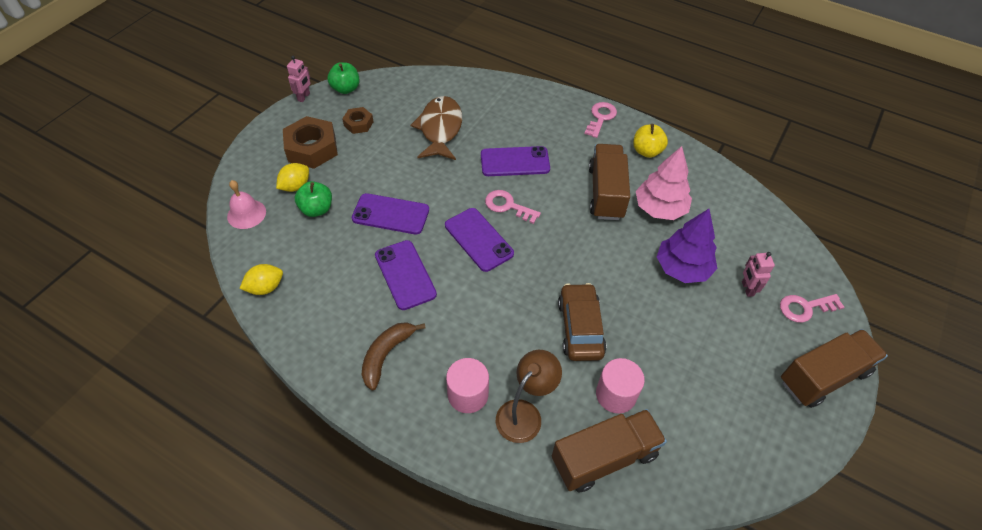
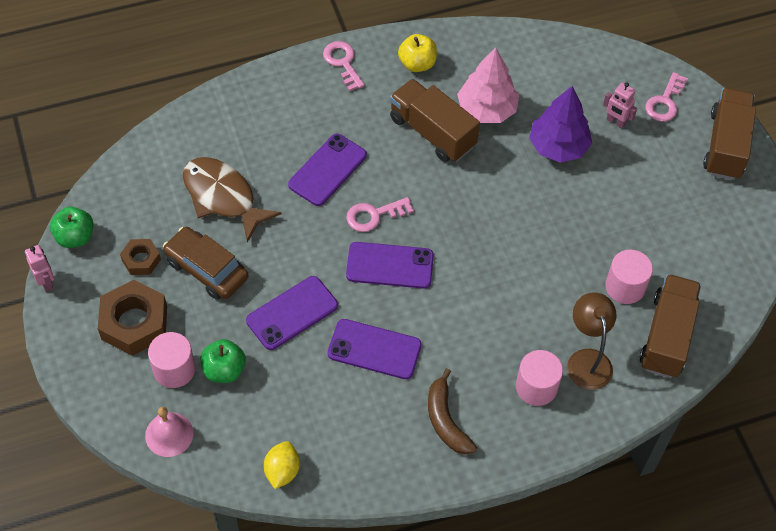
camera: 50 degrees left, 5 degrees up
(295, 186) = (174, 369): yellow lemon -> pink cylinder
(580, 328) = (547, 262): brown car -> brown car (206, 269)

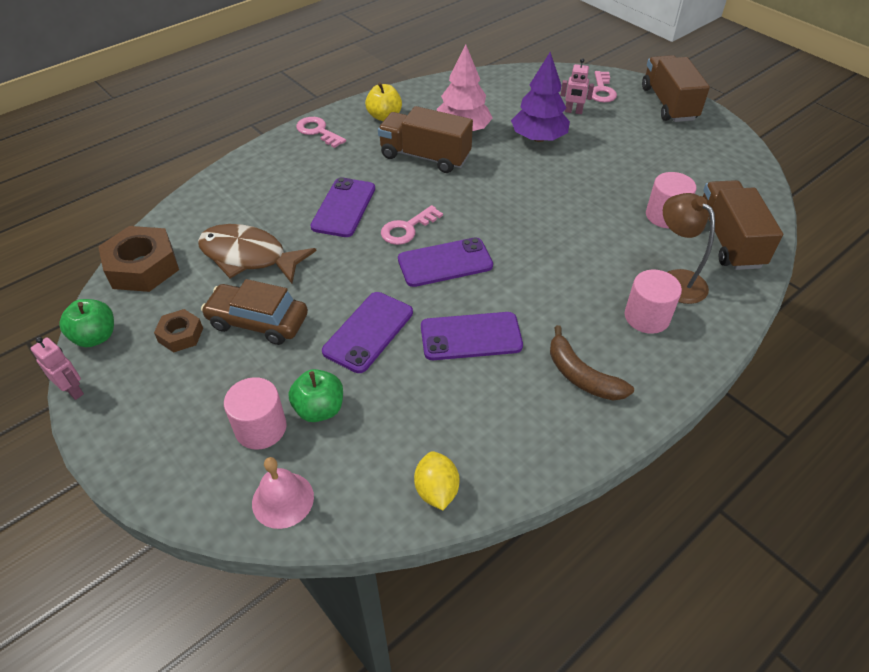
camera: 20 degrees left, 10 degrees down
(134, 323) = (195, 397): brown nut -> brown nut (143, 267)

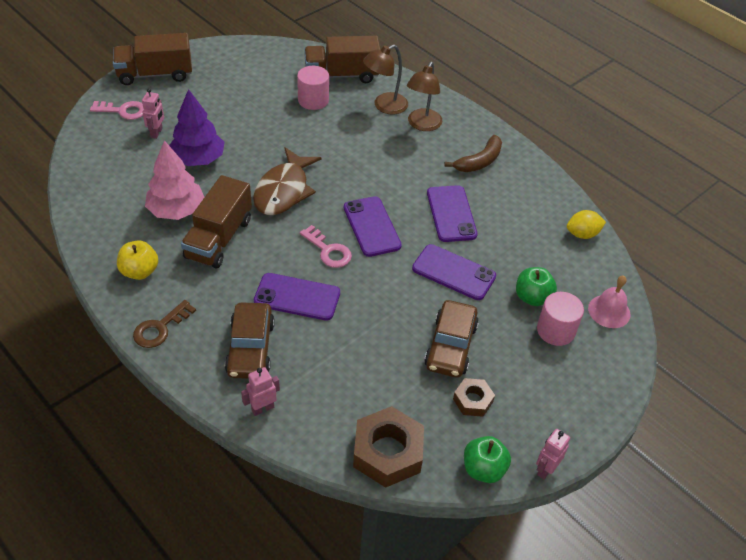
camera: 95 degrees left, 0 degrees up
(217, 190) = (262, 408): none -> pink robot
(249, 256) = (369, 364): brown fish -> brown fish (284, 190)
(286, 181) = (250, 348): none -> brown car
(318, 131) = (160, 328): pink key -> brown key
(647, 317) = (422, 125): pink cylinder -> brown lamp

